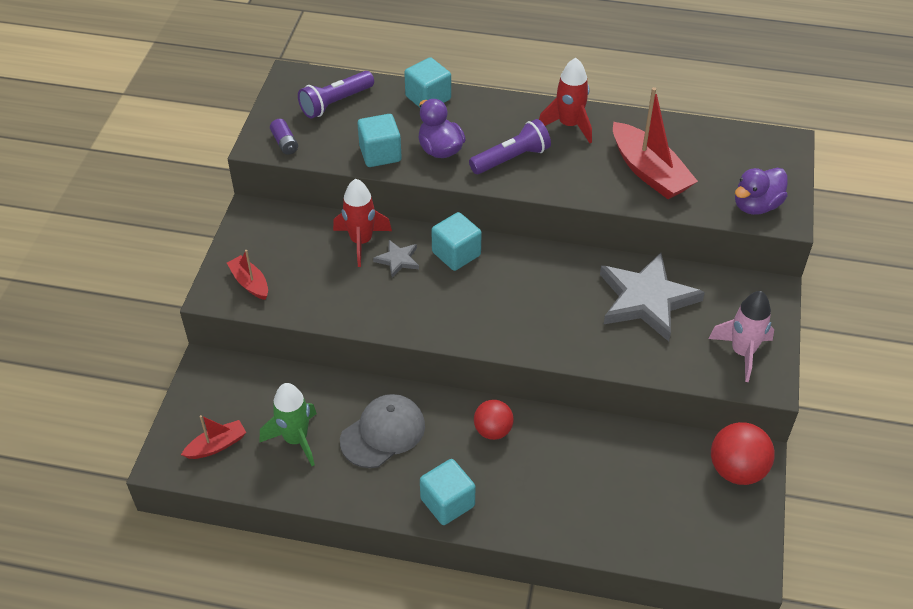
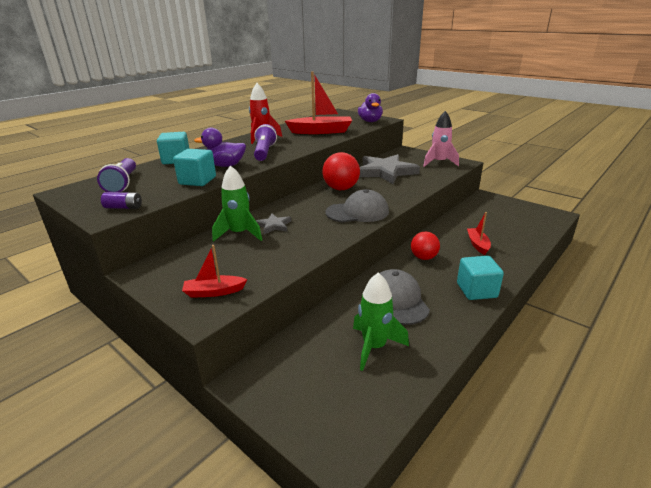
camera: 60 degrees left, 20 degrees down
(216, 445) = (347, 403): red boat -> red boat (477, 244)
(361, 242) = (239, 234): red rocket -> green rocket
(456, 254) = (293, 207): turquoise cube -> none
(483, 320) = (357, 212): none -> grey cap
(736, 470) = (491, 202): red ball -> red ball (341, 188)

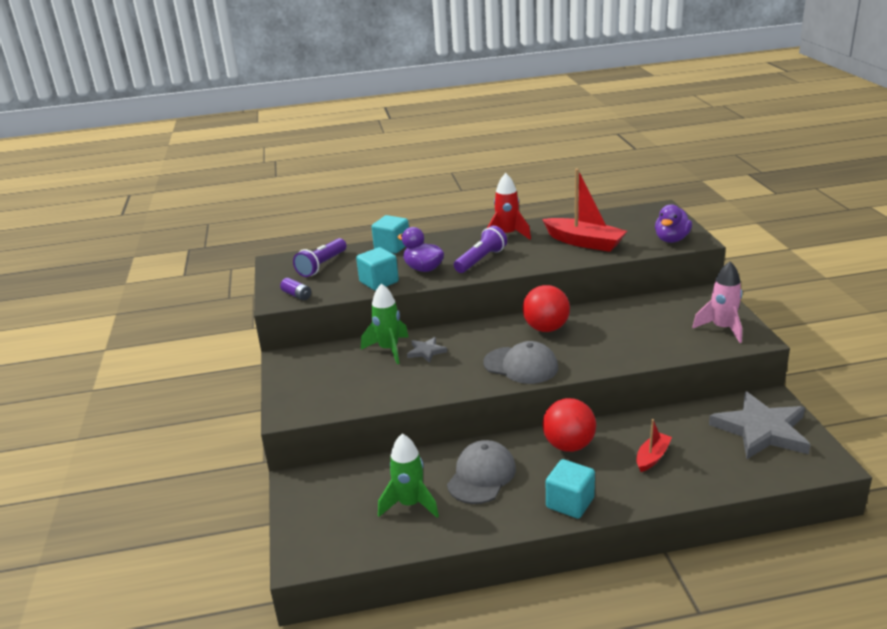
camera: 40 degrees right, 0 degrees up
(214, 292) = (312, 398): red boat -> none
(385, 172) = (630, 321): grey star -> grey star (761, 430)
(423, 257) = (568, 445): red ball -> red ball, size x1.50

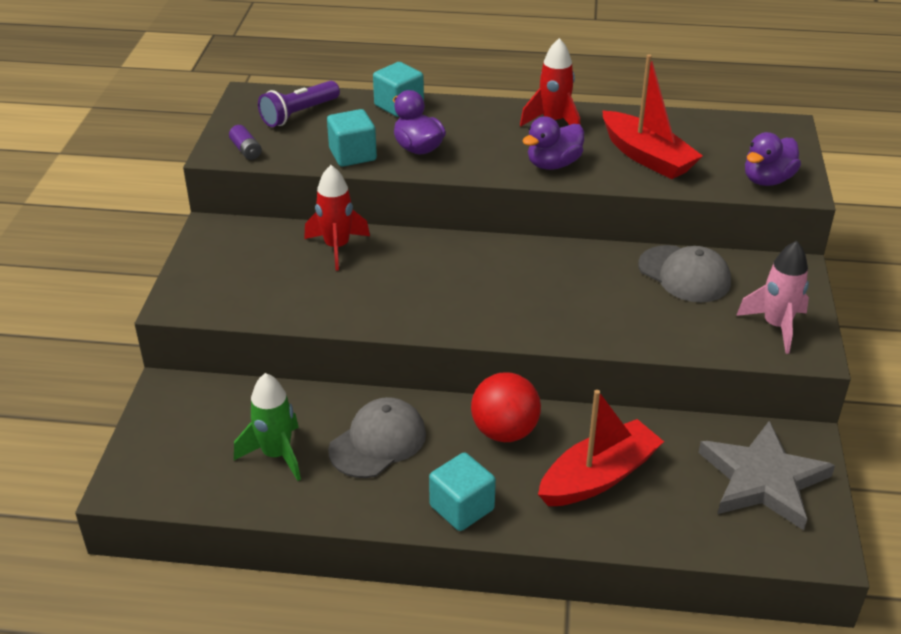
camera: 15 degrees right, 10 degrees up
(388, 349) = (337, 247): green rocket -> red rocket
(426, 351) = (379, 262): grey star -> none
(481, 260) = (496, 152): purple flashlight -> none
(521, 365) = (482, 312): grey cap -> grey cap (684, 274)
(525, 259) = (553, 164): none -> purple duck
(546, 328) = (545, 267): red ball -> none
(652, 457) = (598, 476): red boat -> red boat, size x1.86

